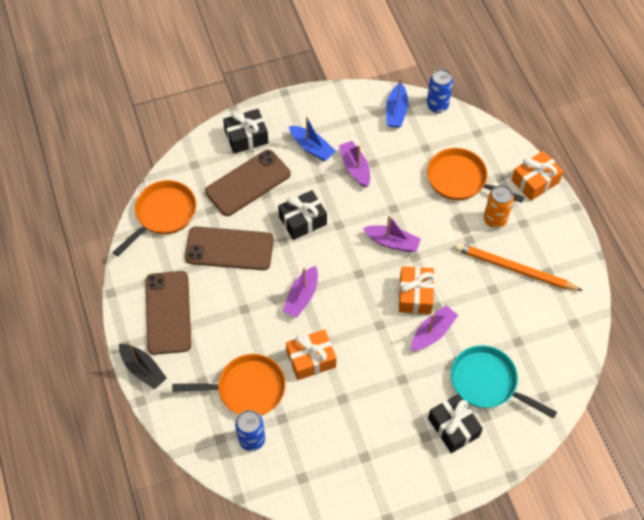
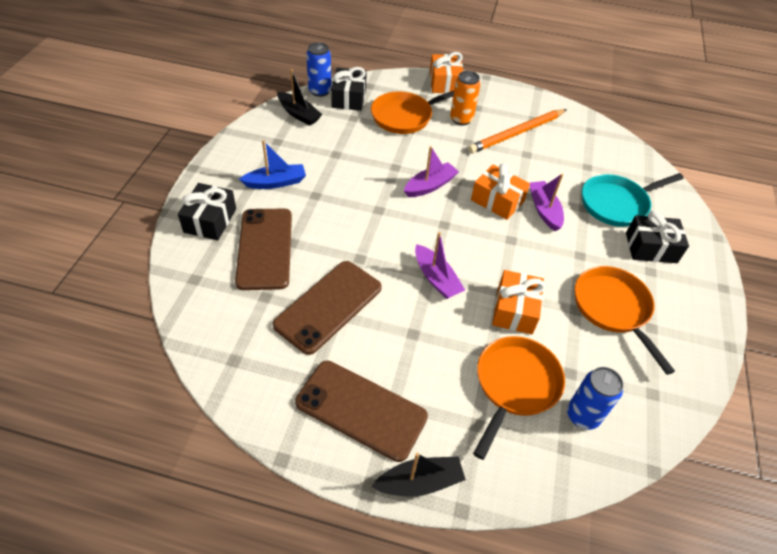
camera: 60 degrees left, 10 degrees down
(163, 214) = (227, 342): orange pan -> orange pan (613, 309)
(302, 220) = (350, 231): black gift -> black gift (349, 98)
(355, 168) = (329, 167): purple boat -> none
(396, 111) = (299, 114): blue boat -> black boat

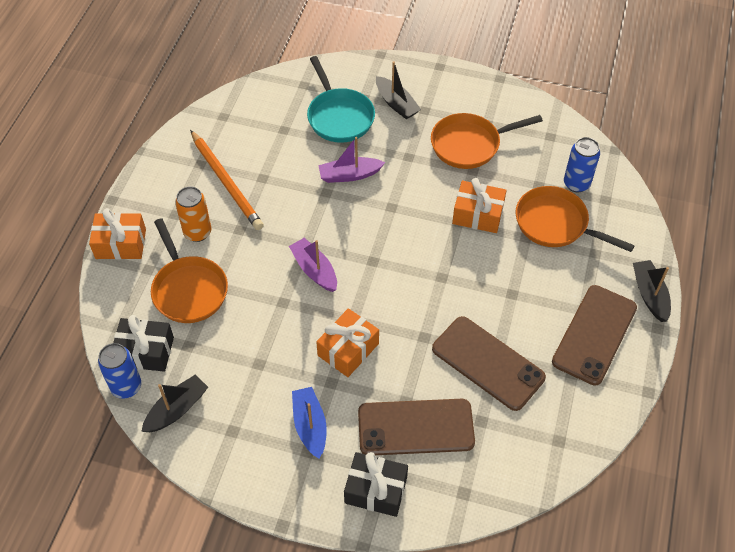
camera: 85 degrees left, 5 degrees up
(436, 278) = (446, 272): purple boat -> none
(497, 201) = (336, 212): orange gift -> orange gift (348, 349)
(651, 248) = (396, 104): black gift -> black boat

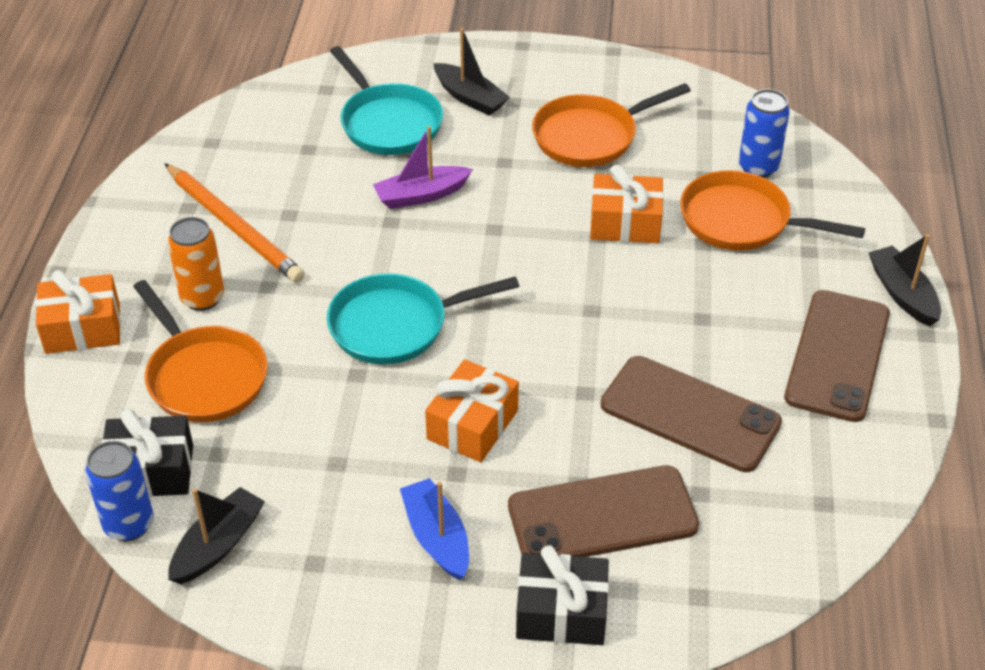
camera: 10 degrees left, 10 degrees down
(314, 270) = (396, 325): purple boat -> turquoise pan

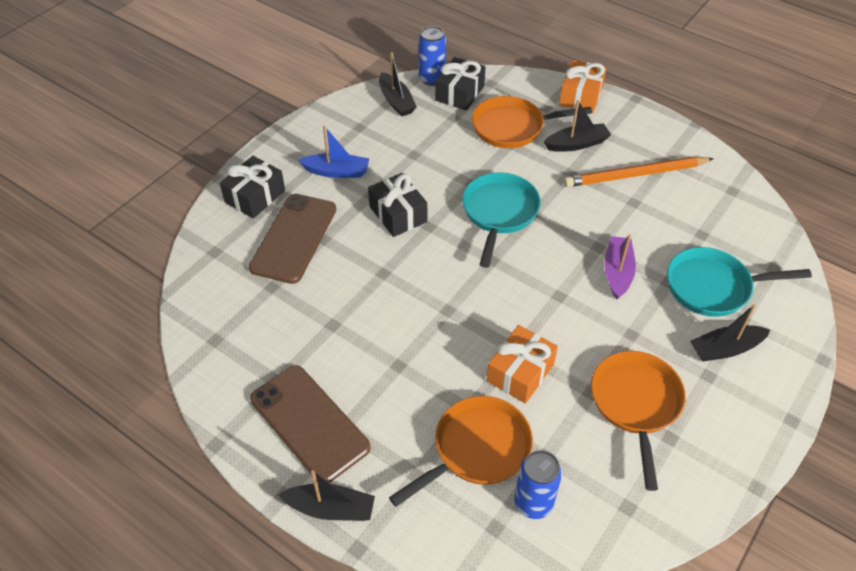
camera: 120 degrees right, 5 degrees up
(202, 298) = (576, 144): orange can -> black boat
(472, 425) = (398, 214): orange gift -> black gift
(690, 414) = (328, 313): brown phone -> none

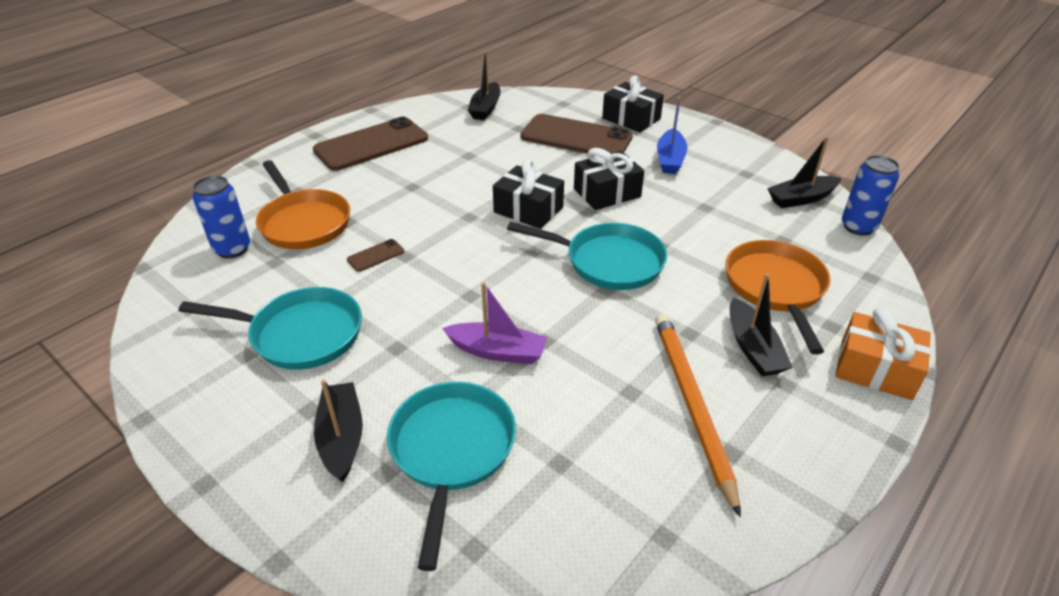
camera: 95 degrees right, 10 degrees down
(330, 509) = (291, 153): black boat -> black boat (485, 108)
(460, 93) = (836, 248): black gift -> black gift (528, 210)
(520, 372) = (375, 255): orange gift -> brown phone
(636, 404) = (300, 334): orange pan -> turquoise pan

